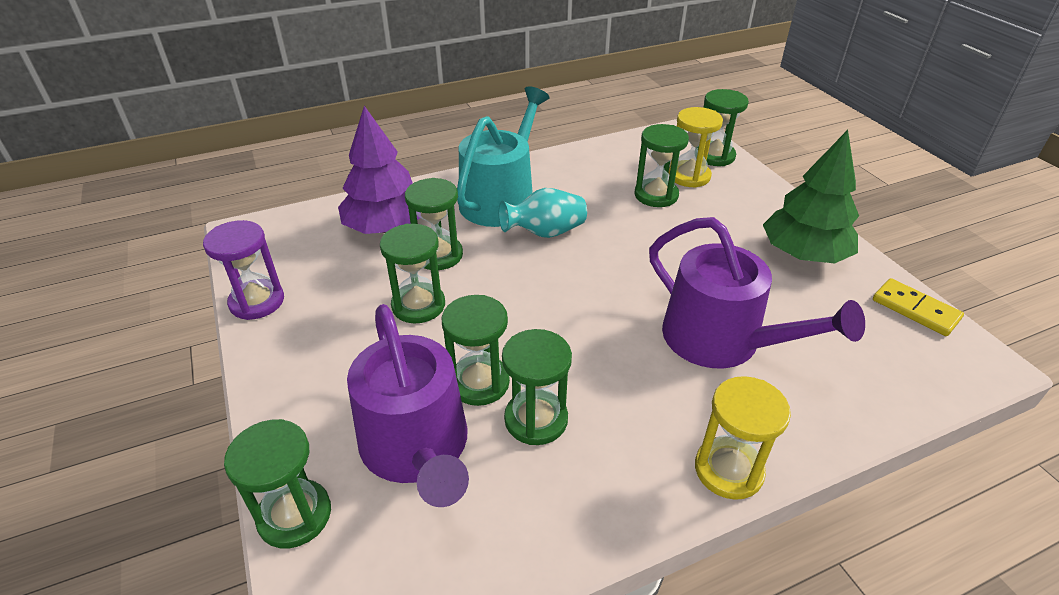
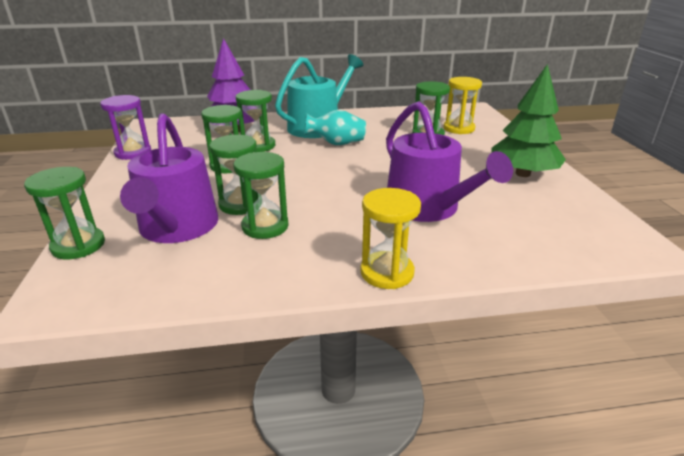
camera: 15 degrees right, 10 degrees down
(714, 156) = (484, 121): green hourglass -> none
(915, 309) = (599, 212): yellow domino -> none

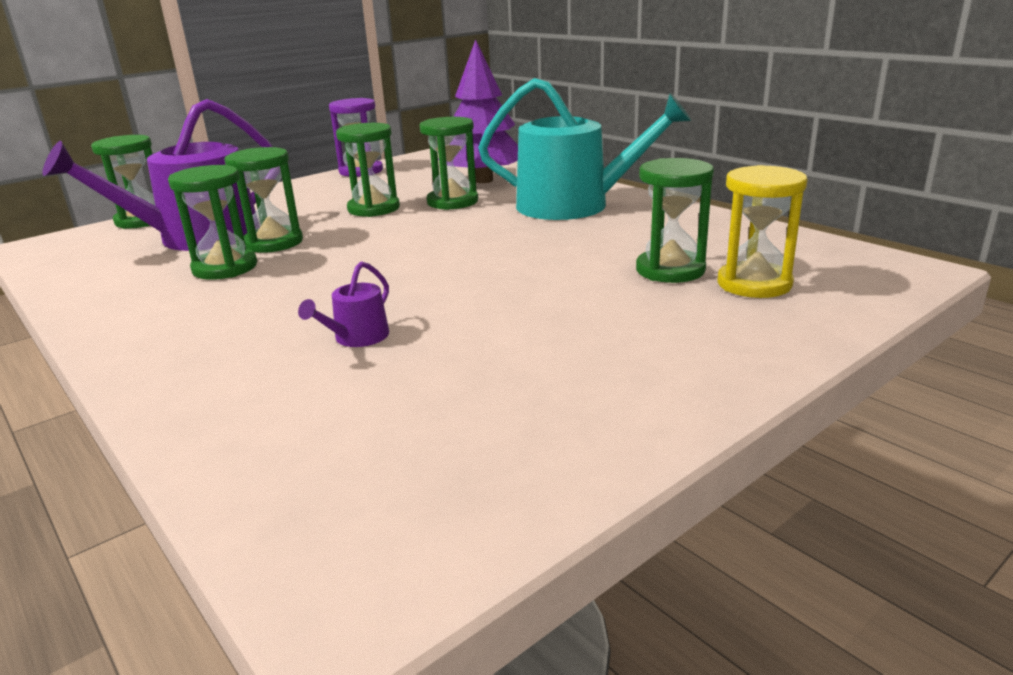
camera: 60 degrees right, 5 degrees down
(336, 143) = (524, 230): turquoise vase -> none
(387, 272) = (137, 358): yellow hourglass -> none
(428, 208) = (357, 338): purple watering can -> purple watering can, size x0.41
(522, 173) = (606, 386): green tree -> none

